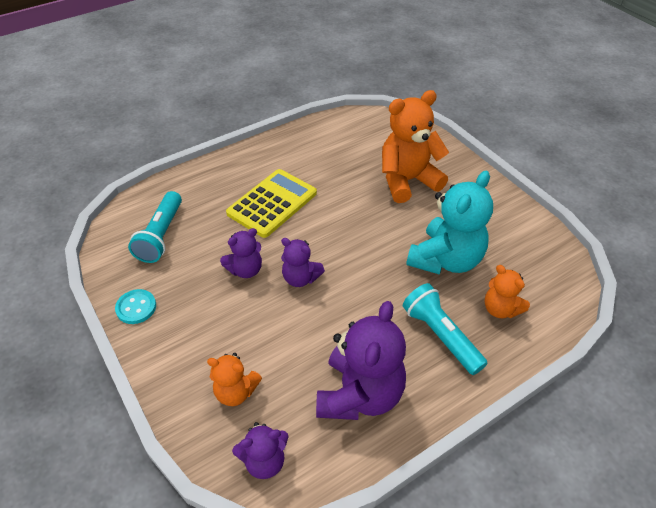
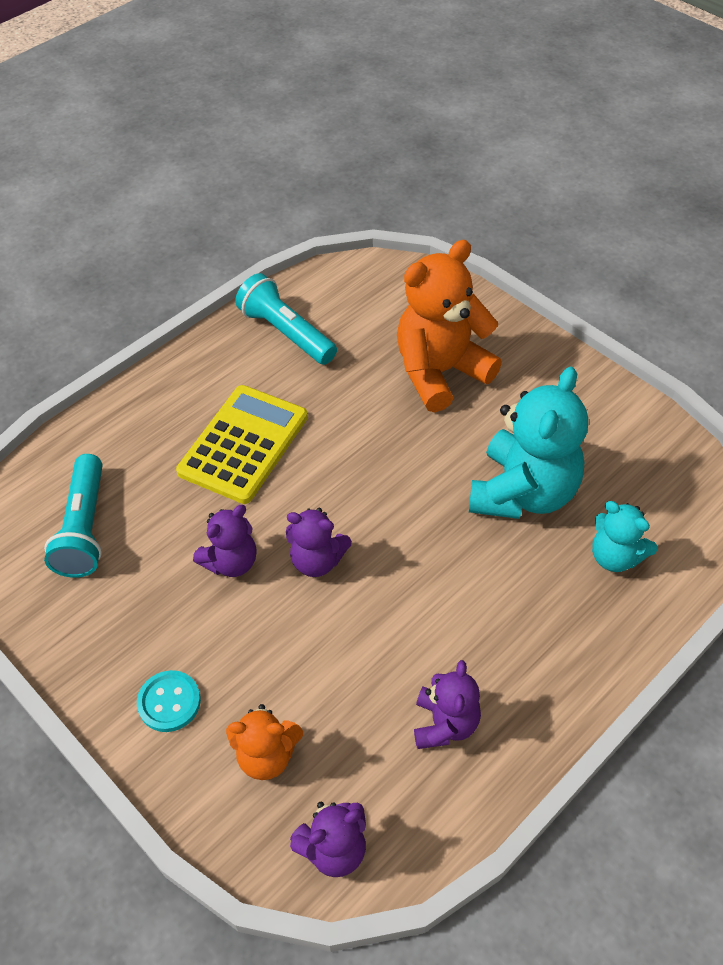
camera: 10 degrees left, 5 degrees up
(136, 307) = (80, 653): turquoise button -> turquoise button (169, 702)
(359, 394) = (445, 724): purple teddy bear -> purple teddy bear, size x0.54
(441, 335) = (540, 613): turquoise flashlight -> turquoise flashlight (286, 333)
(500, 309) = (615, 556): orange teddy bear -> turquoise teddy bear

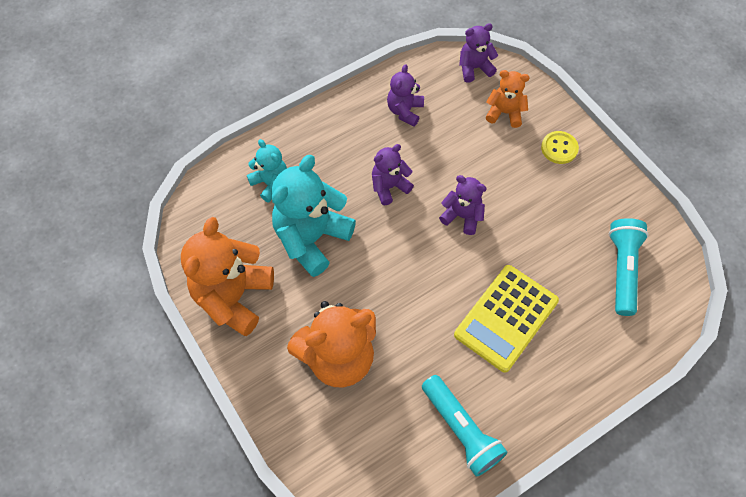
camera: 170 degrees left, 10 degrees up
(169, 702) = (559, 148): turquoise button -> yellow button
(231, 562) = (519, 226): purple teddy bear -> purple teddy bear (389, 187)
(592, 409) = (233, 297): none -> orange teddy bear

